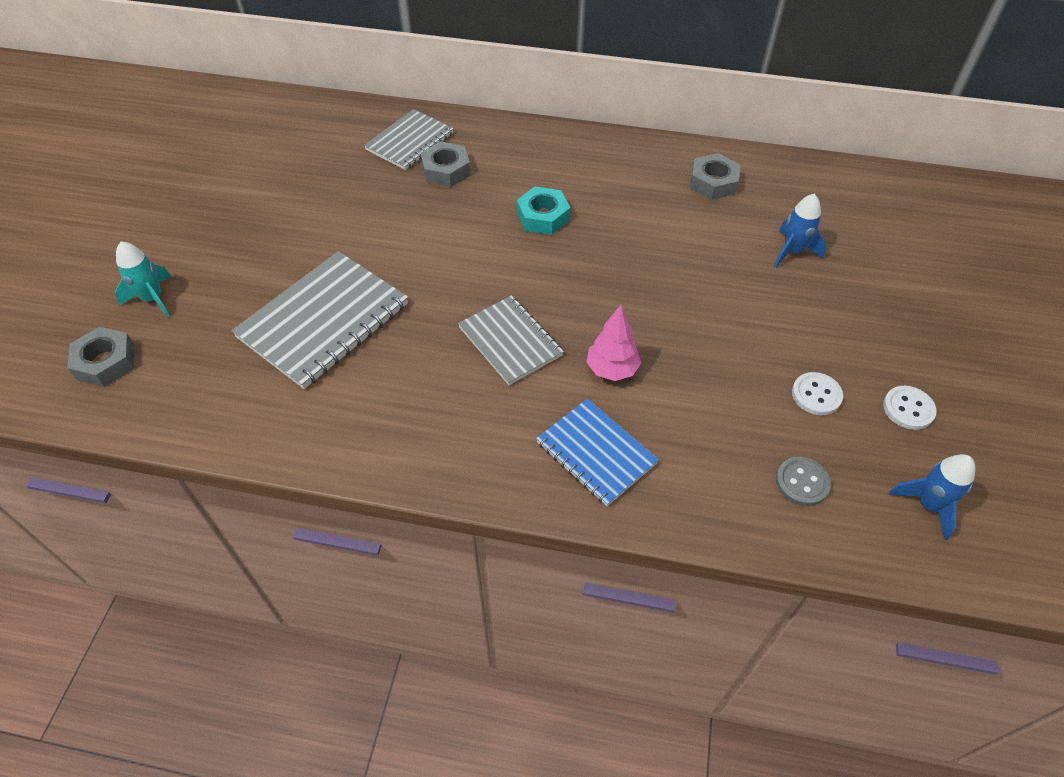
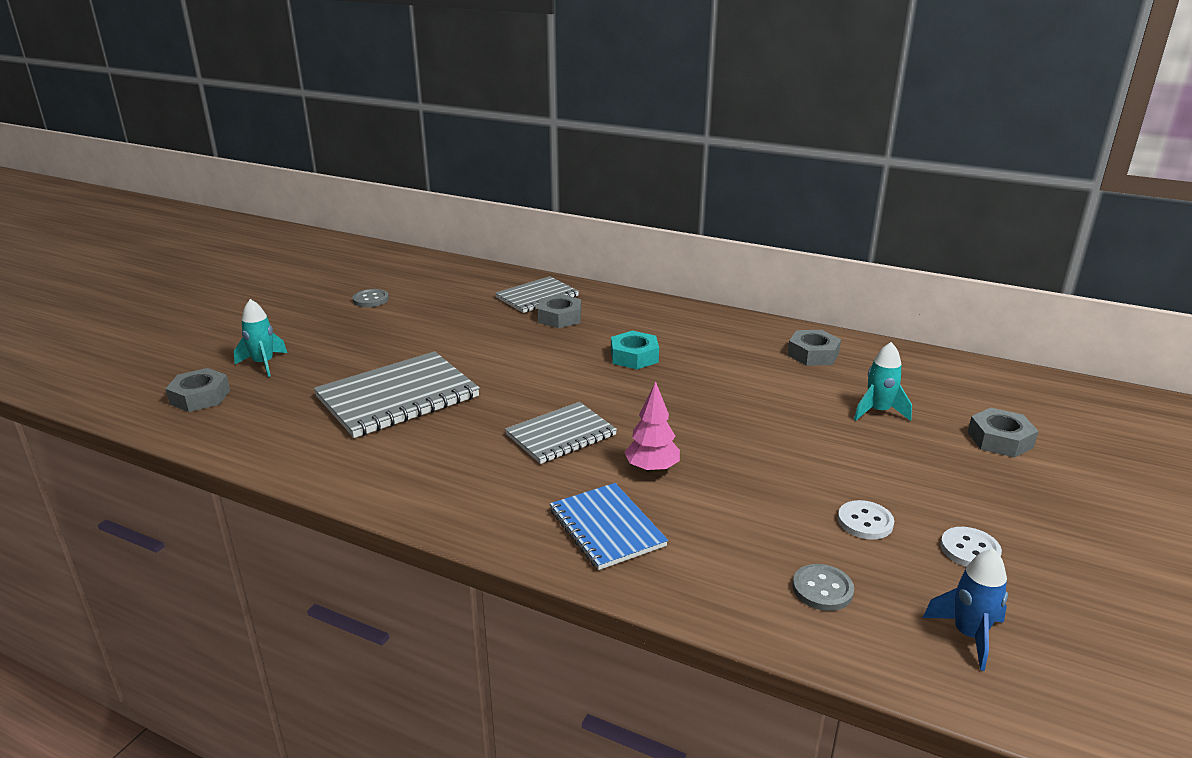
camera: 15 degrees right, 25 degrees down
(227, 176) = (371, 299): none -> grey button
(510, 341) = (561, 435): grey notebook -> grey notebook turned 75 degrees clockwise
(792, 252) = (878, 411): blue rocket -> turquoise rocket
(904, 268) = (1000, 440): none -> grey nut

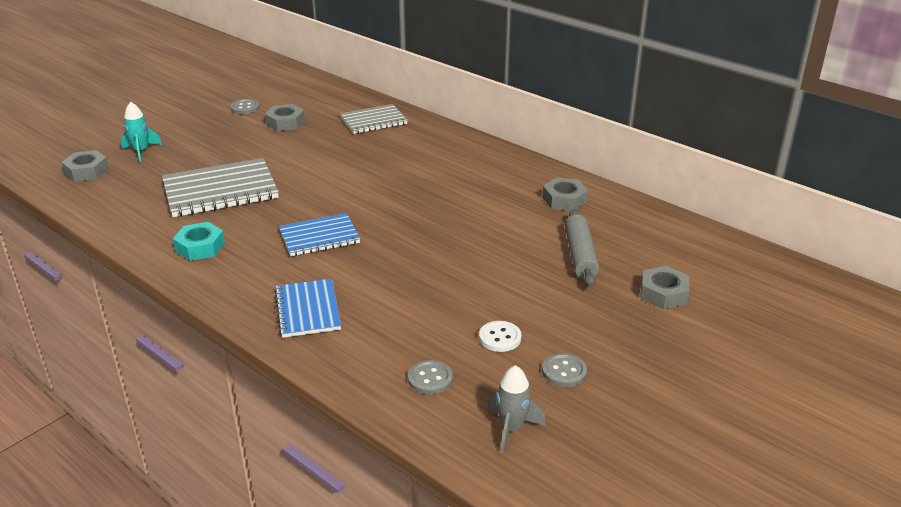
camera: 15 degrees right, 5 degrees up
(559, 317) = (380, 141): grey nut -> grey nut (285, 122)
(561, 435) = (319, 237): grey notebook -> blue notebook
(634, 357) = (416, 182): turquoise nut -> turquoise nut (200, 247)
(652, 469) = (369, 273): pink tree -> none
(878, 411) = (580, 255): turquoise rocket -> grey rolling pin
(968, 635) = (512, 429): blue rocket -> grey rocket
(969, 550) = (564, 371): white button -> grey button

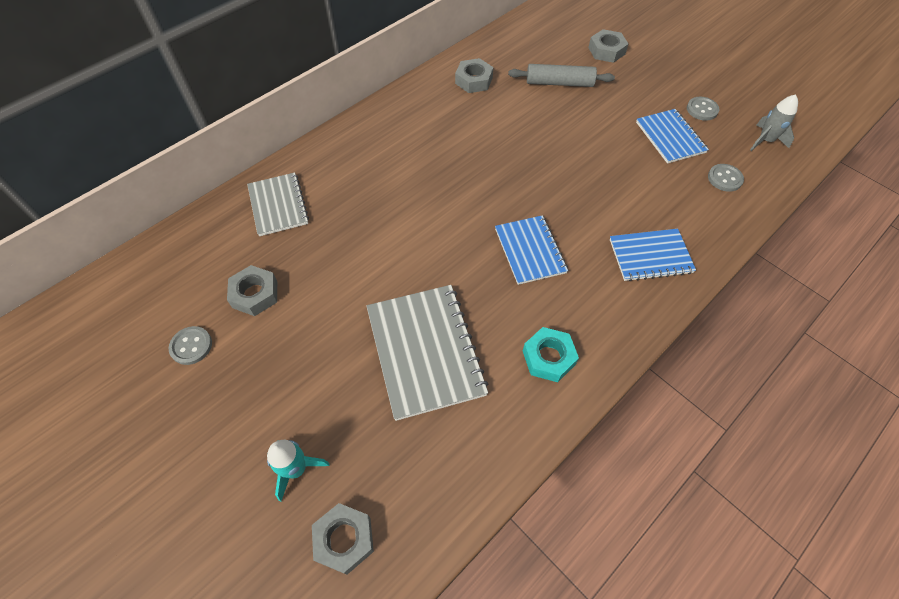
camera: 85 degrees left, 25 degrees up
(500, 338) = (670, 137): white button -> blue notebook

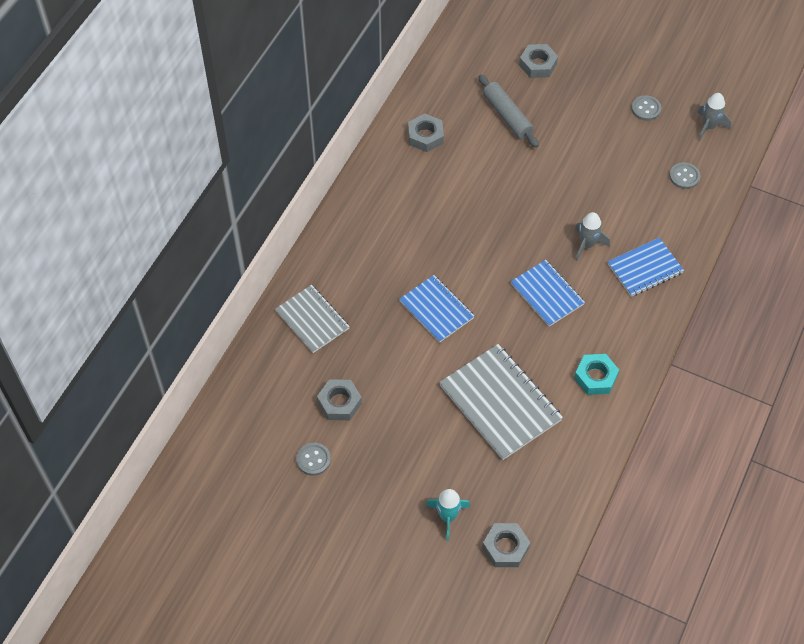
camera: 20 degrees left, 0 degrees up
(559, 83) = (507, 116): grey rolling pin -> grey rolling pin turned 75 degrees clockwise
(594, 214) = (587, 245): none -> grey rocket
(670, 137) = (626, 147): blue notebook -> blue notebook (436, 310)

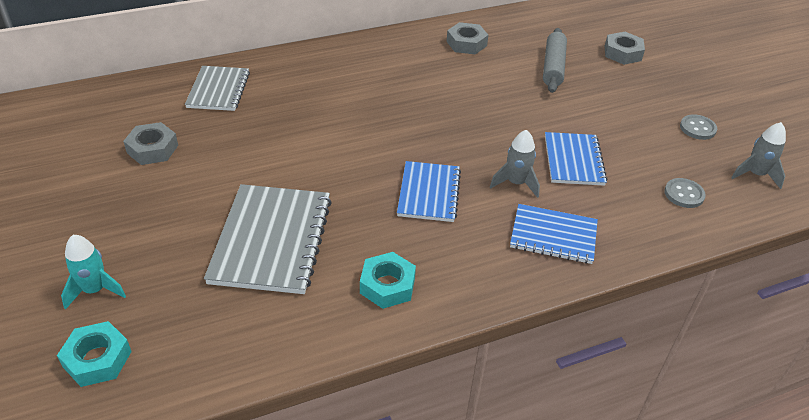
camera: 40 degrees right, 15 degrees down
(313, 459) = (74, 170): grey button -> none
(436, 310) = (318, 143): blue notebook -> blue notebook (573, 160)
(505, 548) = (97, 359): grey nut -> turquoise nut

